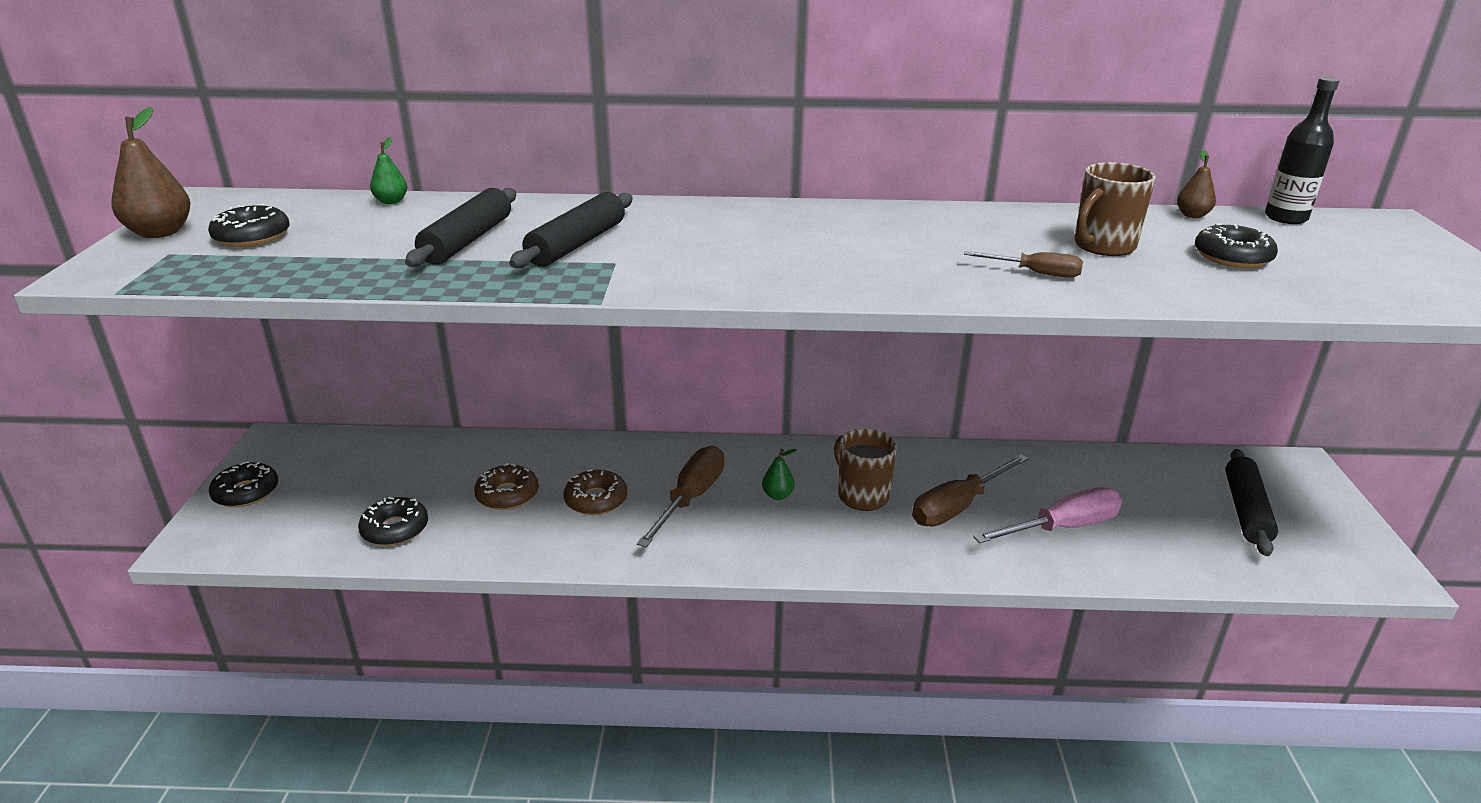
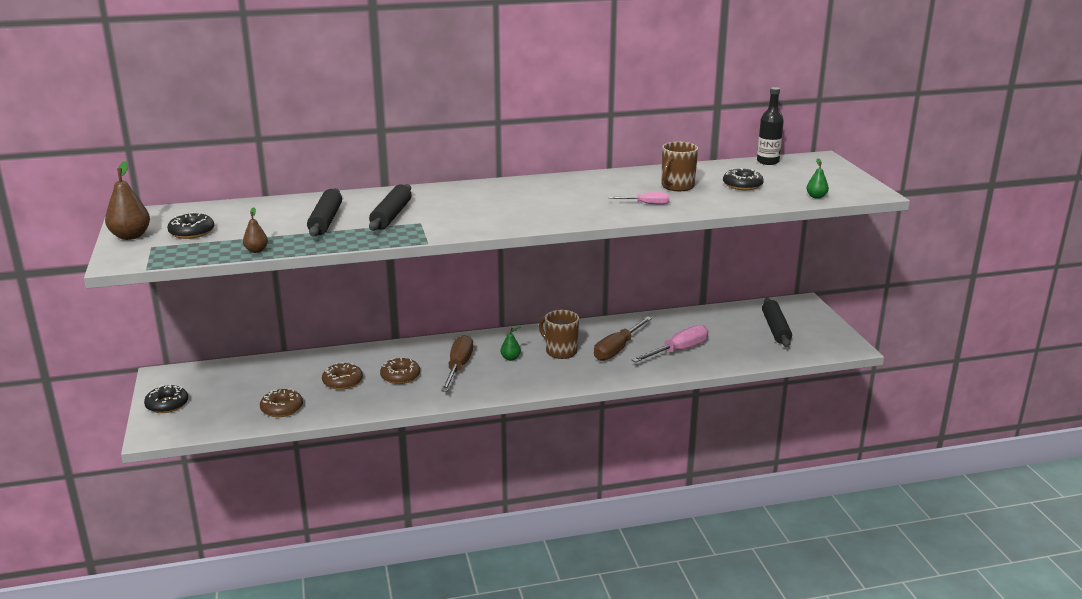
camera: 15 degrees left, 5 degrees down
(391, 201) = (257, 204): green pear -> green pear (816, 197)
(395, 529) = (282, 408): black donut -> brown donut
(1035, 273) = (646, 204): brown screwdriver -> pink screwdriver
(1192, 215) = (720, 165): brown pear -> brown pear (256, 250)

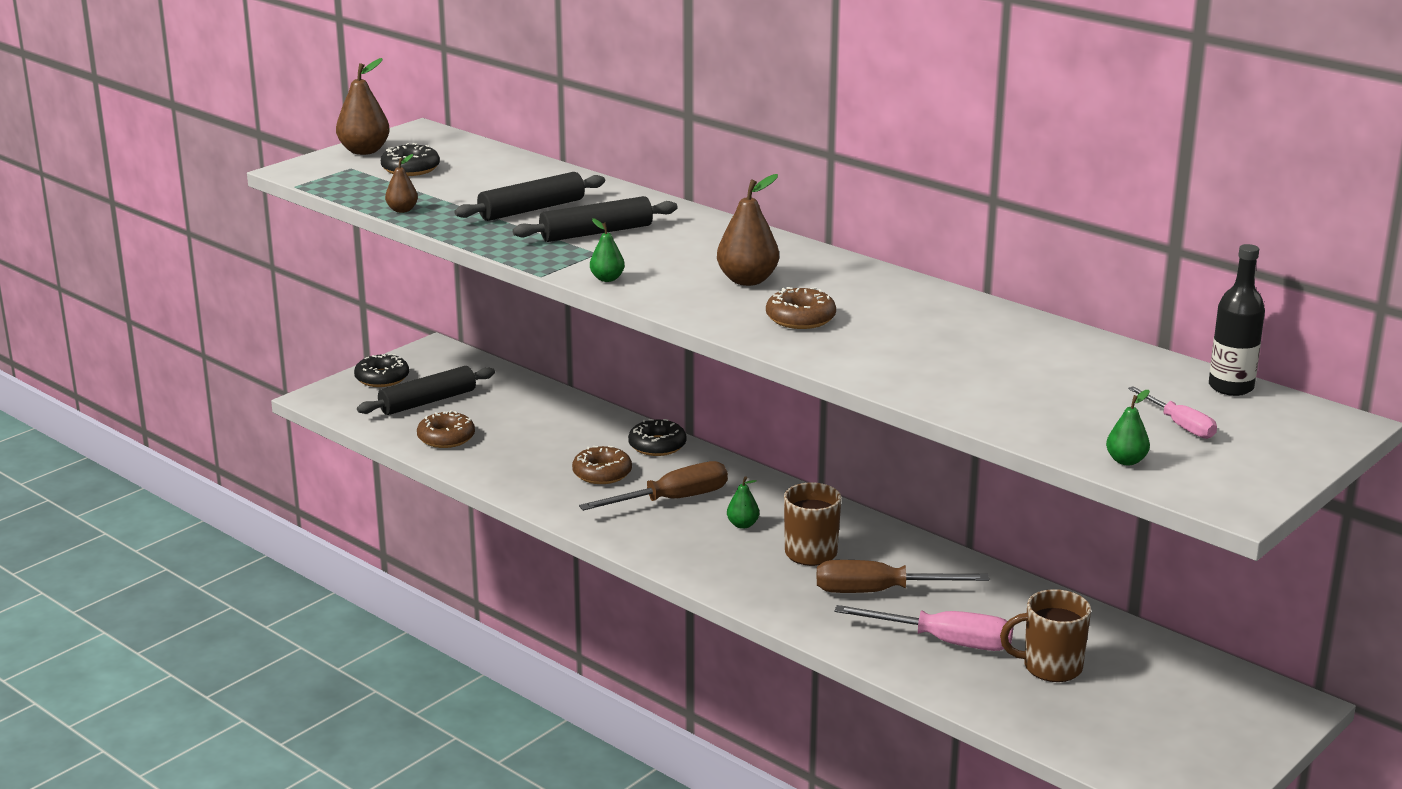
camera: 55 degrees right, 0 degrees up
(342, 381) = (545, 445): brown donut -> brown donut (800, 318)
(461, 230) = (607, 279): none -> green pear
(517, 203) = (747, 280): none -> brown pear
(646, 204) = (877, 352): pink screwdriver -> pink screwdriver (1179, 425)
(677, 186) = (986, 353): brown mug -> brown mug (1050, 667)
(742, 185) = (1078, 395): black donut -> black donut (657, 445)
(775, 329) = (1149, 705): black rolling pin -> black rolling pin (428, 402)

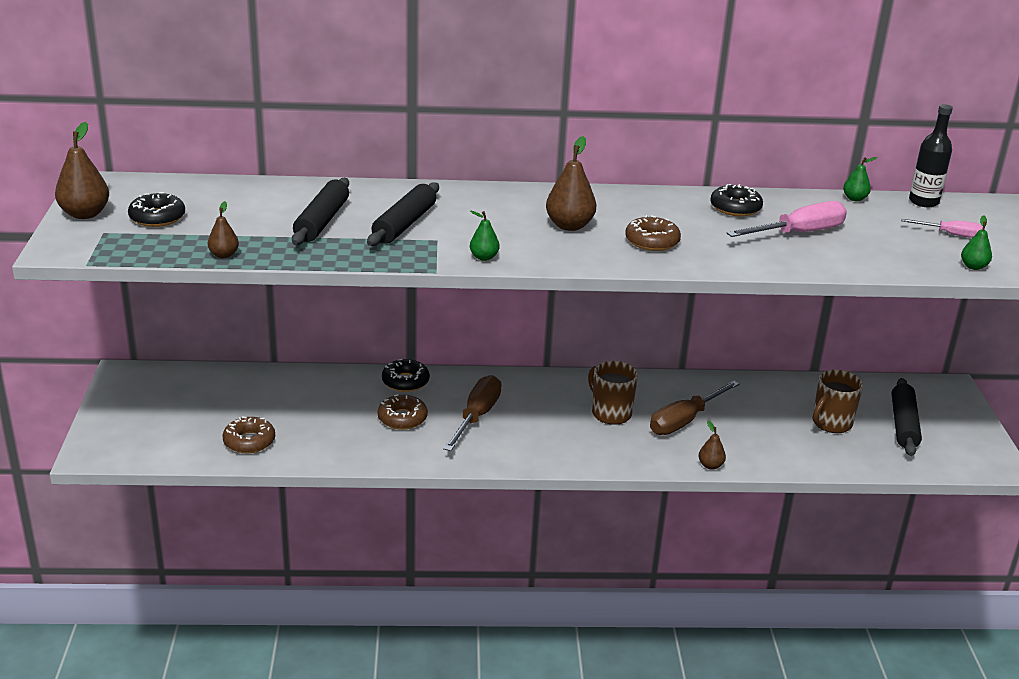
camera: 45 degrees left, 5 degrees up
(382, 378) = (119, 415): black donut -> black donut (735, 208)
(428, 402) = (188, 419): black rolling pin -> black rolling pin (904, 424)
(742, 525) = (545, 413): green pear -> green pear (854, 199)
(831, 640) = (710, 465): none -> brown pear
(944, 641) = (763, 435): pink screwdriver -> pink screwdriver (798, 233)

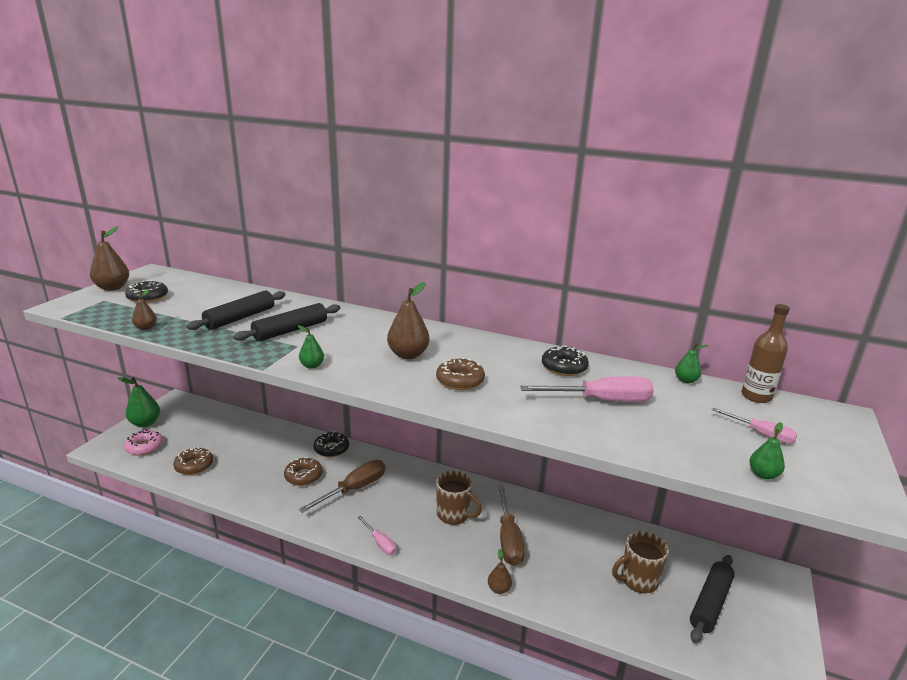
camera: 25 degrees right, 5 degrees down
(116, 411) = (145, 423): none -> green pear
(153, 438) = (144, 447): none -> pink donut
(556, 459) = (380, 543): none -> pink screwdriver
(610, 413) = (454, 514): brown mug -> brown mug turned 135 degrees clockwise
(685, 421) = (508, 539): brown screwdriver -> brown screwdriver turned 75 degrees counterclockwise
(923, 202) = (756, 396): black bottle -> brown bottle

